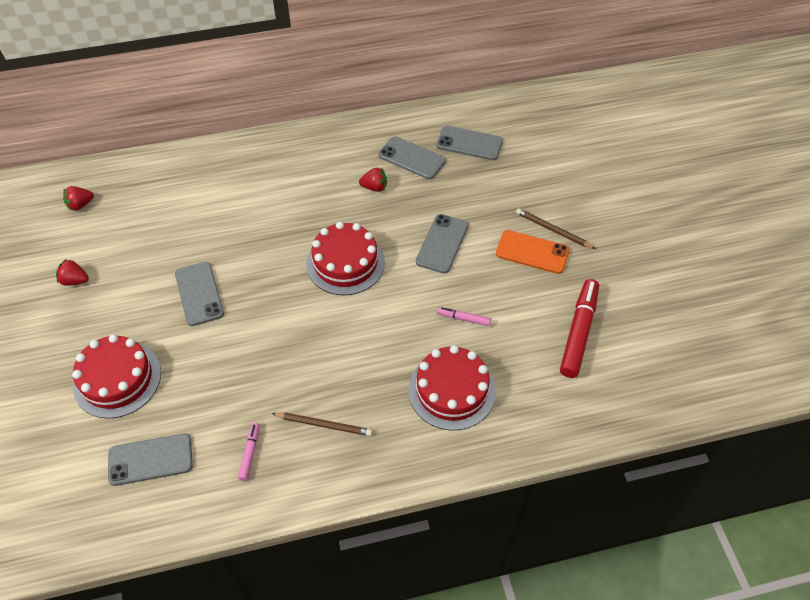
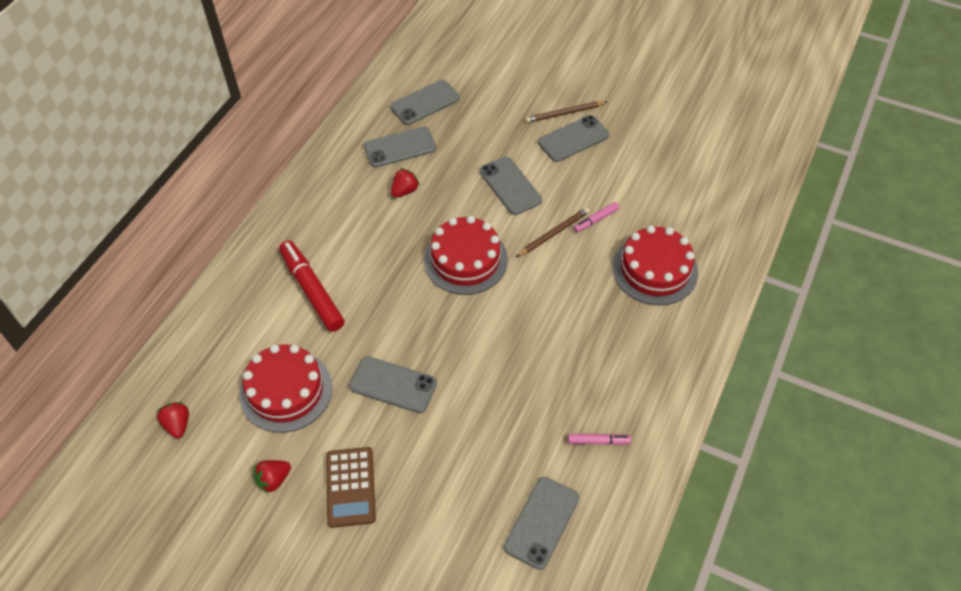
camera: 50 degrees left, 0 degrees up
(80, 205) = (178, 425): red strawberry -> red strawberry turned 150 degrees clockwise
(98, 325) = (350, 487): none -> brown calculator
(117, 379) = (429, 504): red cake -> red cake (286, 391)
(250, 453) = (598, 441): pink marker -> pink marker turned 135 degrees clockwise
(324, 425) = (615, 373): brown pencil -> brown pencil (553, 233)
(532, 252) = (573, 139): orange phone -> grey phone
(579, 332) = (671, 162): red marker -> red marker (312, 290)

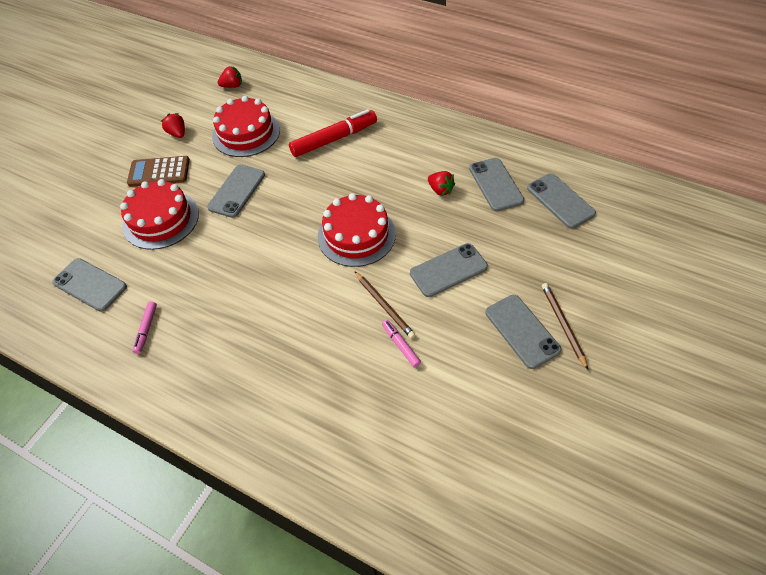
camera: 95 degrees right, 0 degrees up
(655, 270) = (329, 398): red cake -> red cake (161, 219)

